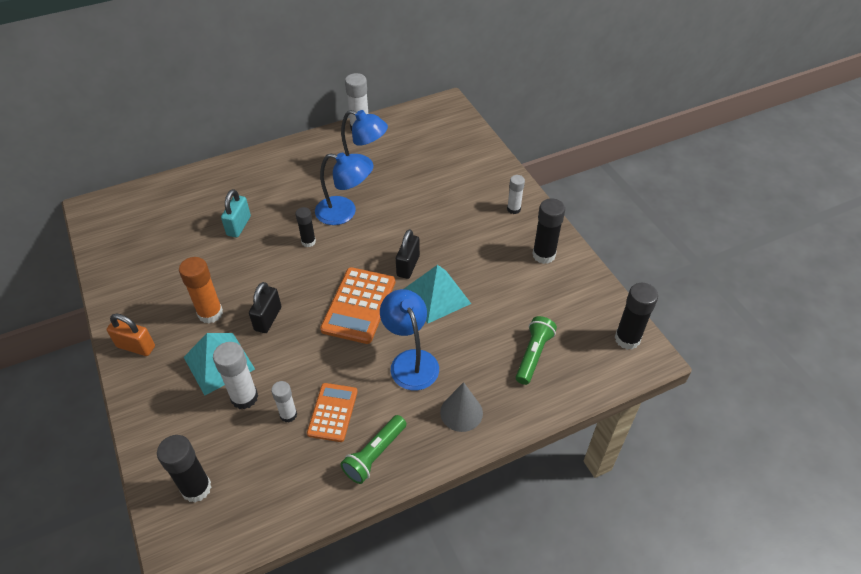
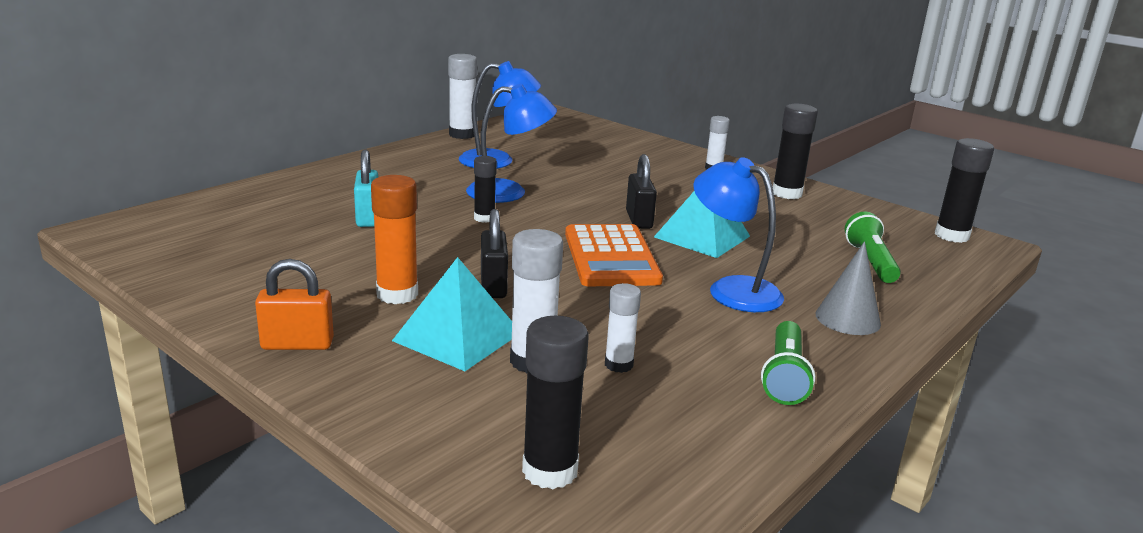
camera: 25 degrees left, 25 degrees down
(333, 412) = (681, 350): orange calculator -> none

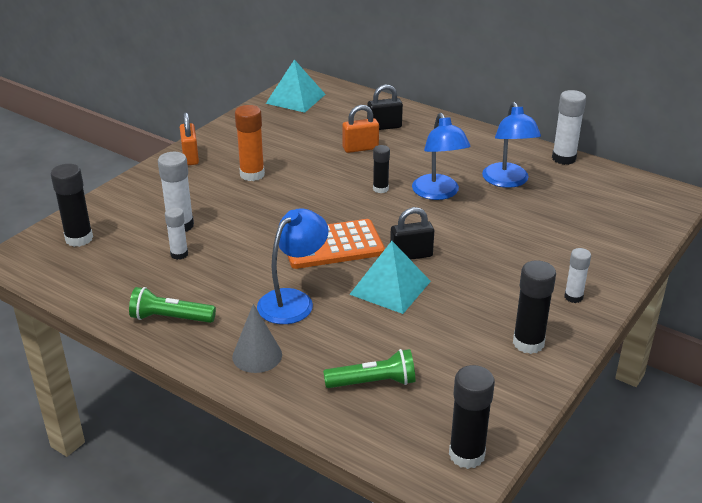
camera: 85 degrees right, 10 degrees up
(367, 218) = (360, 148): turquoise padlock -> orange padlock
(457, 336) = (205, 199): turquoise pyramid -> turquoise pyramid (295, 98)
(493, 286) = (272, 204): black padlock -> black padlock (384, 127)

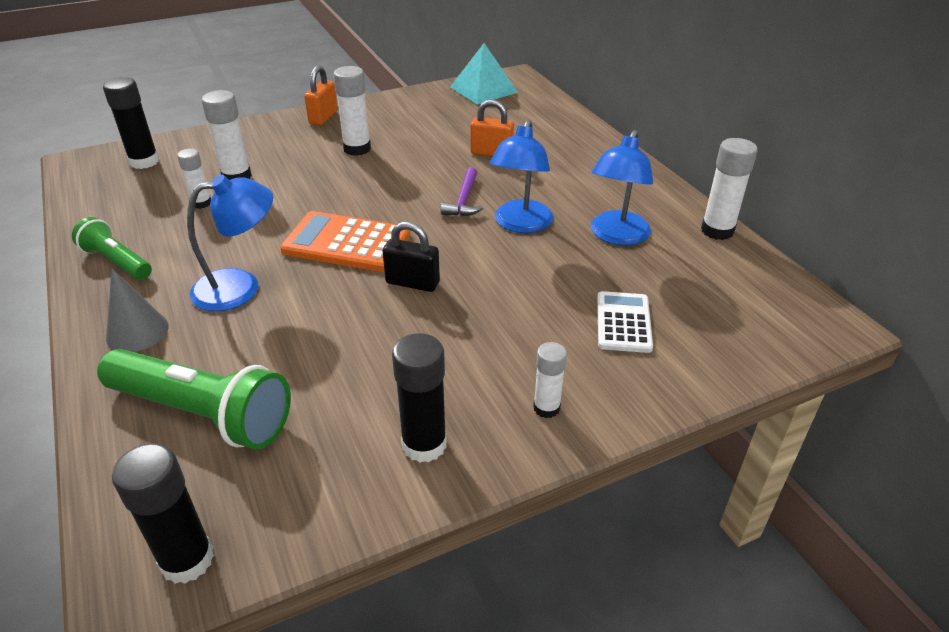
camera: 30 degrees right, 5 degrees up
(252, 174) = (357, 149): orange glue stick -> white glue stick
(373, 382) = (202, 413): green flashlight -> green flashlight, size x1.69
(380, 189) = (464, 200): black glue stick -> purple hammer
(384, 127) = (541, 139): black padlock -> none
(390, 287) = (349, 310): turquoise pyramid -> none
(566, 233) = (623, 322): none -> white calculator

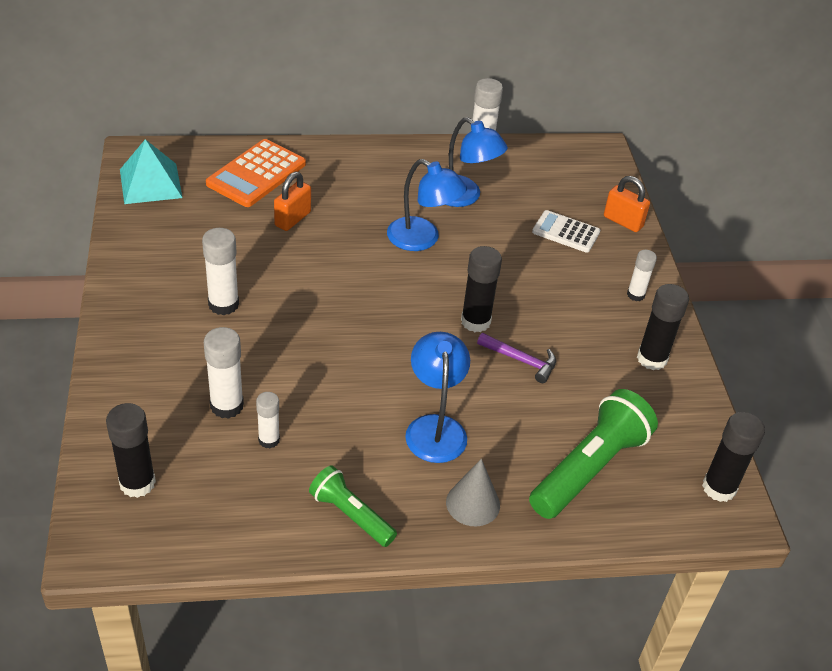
camera: 75 degrees left, 5 degrees up
(117, 262) = (351, 515): green flashlight -> green flashlight turned 75 degrees clockwise
(323, 117) = (128, 314): orange padlock -> orange padlock (623, 221)
(346, 243) = (398, 347): orange calculator -> orange calculator (256, 174)
(412, 283) = (475, 321): black padlock -> black glue stick
(464, 200) = (367, 260): purple hammer -> purple hammer (521, 360)

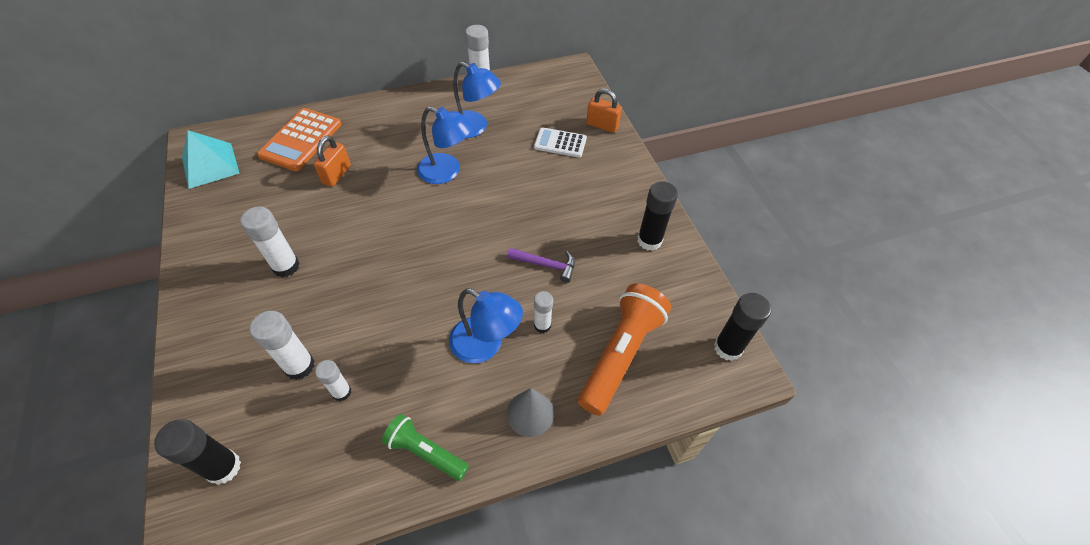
camera: 10 degrees left, 10 degrees up
(435, 427) = (485, 345): blue lamp -> blue lamp turned 135 degrees clockwise
(475, 321) = (502, 237): black glue stick -> none
(589, 468) = (620, 354): green flashlight -> orange flashlight
(635, 295) = (625, 186): white glue stick -> white glue stick (542, 325)

